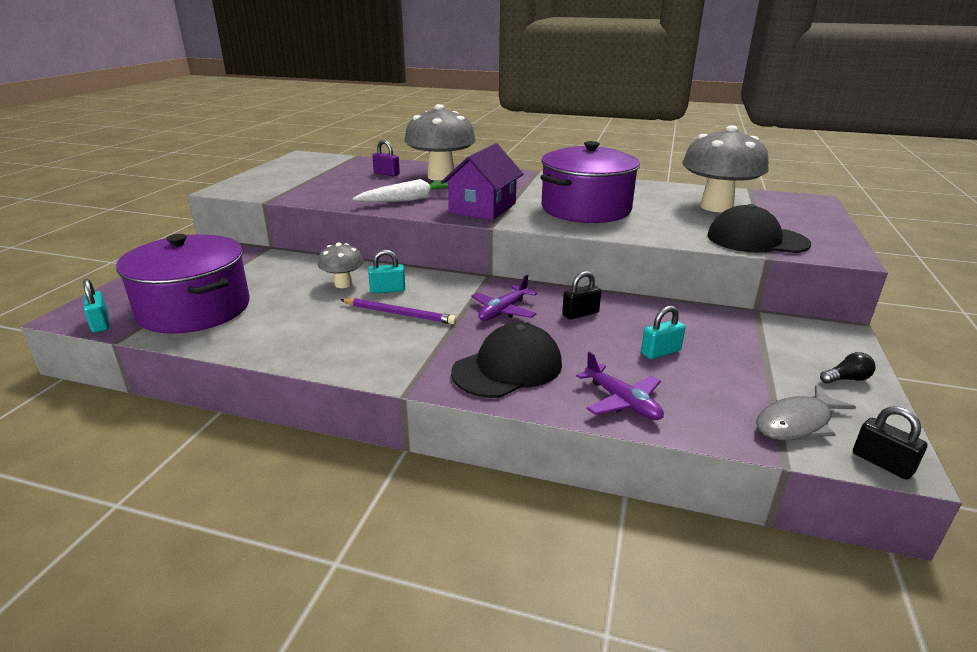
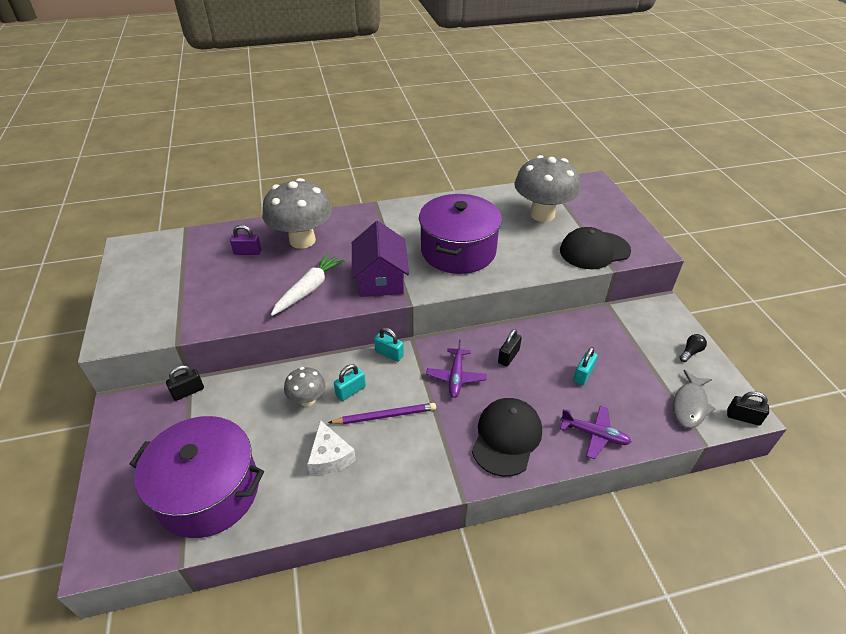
camera: 30 degrees left, 15 degrees up
(100, 324) = (139, 553): turquoise padlock -> turquoise padlock (389, 354)
(258, 253) = (188, 391): none -> black padlock
(316, 322) = (330, 456): none -> white cheese

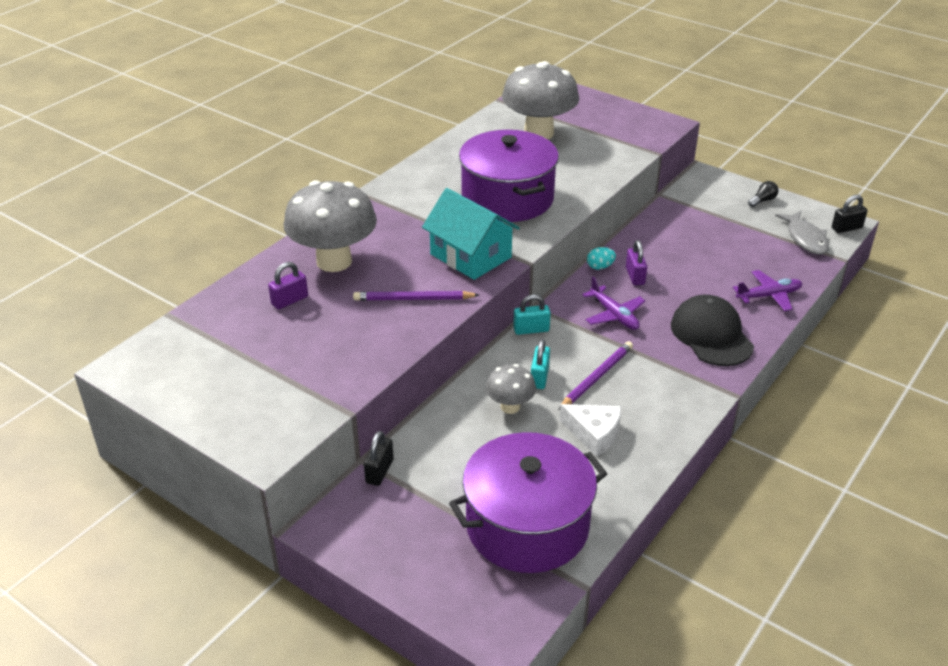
camera: 40 degrees left, 5 degrees down
(309, 289) = (413, 299): white carrot -> purple pencil
(381, 279) = (470, 256): purple house -> turquoise house
(492, 335) = (600, 267): none -> turquoise egg
(508, 356) = (635, 276): black padlock -> purple padlock
(583, 374) = (708, 258): turquoise padlock -> none
(594, 250) = (623, 145): black cap -> none
(690, 352) = (762, 200): black light bulb -> black light bulb turned 45 degrees clockwise

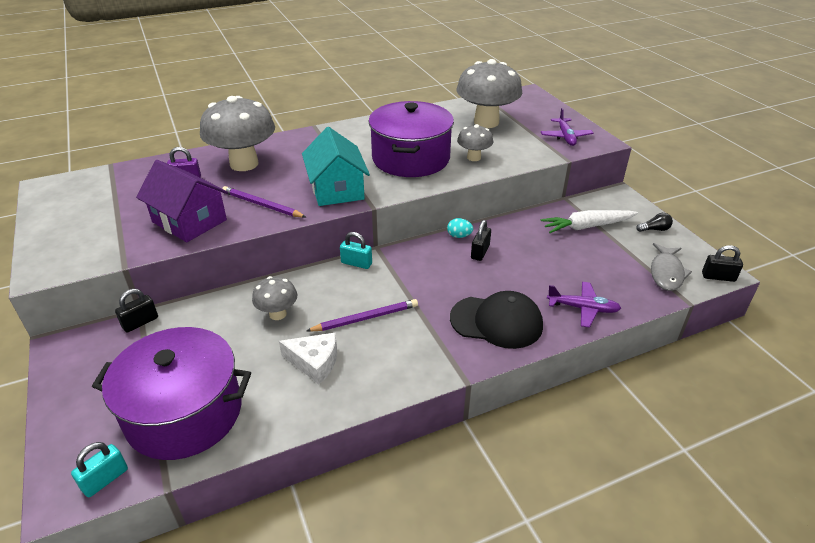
camera: 30 degrees right, 0 degrees up
(357, 343) = (189, 221): none -> purple house
(539, 377) = (323, 301): turquoise padlock -> turquoise padlock (105, 479)
(568, 177) = (474, 157): none -> grey mushroom
(594, 434) = (314, 362): white cheese -> white cheese turned 45 degrees counterclockwise
(614, 315) = (431, 275): purple plane -> purple plane (565, 137)
(635, 276) = (480, 252): purple padlock -> black padlock
(704, 217) = (587, 226): none -> white carrot
(711, 335) = (496, 322): black cap -> black cap turned 90 degrees clockwise

